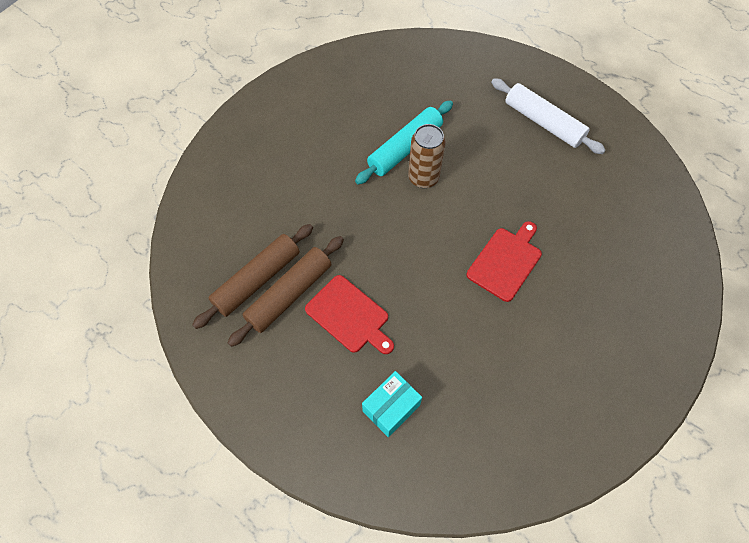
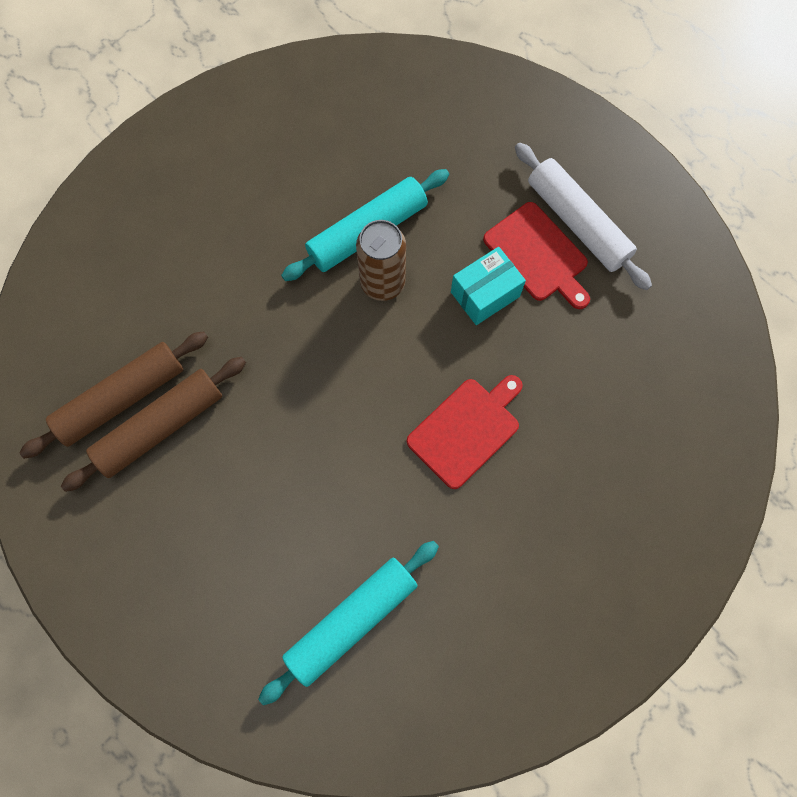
camera: 10 degrees right, 10 degrees up
(349, 316) = (234, 472): red cutting board -> red cutting board (538, 255)
(391, 408) = (260, 610): turquoise box -> turquoise box (485, 294)
(459, 403) = (351, 620): none -> turquoise rolling pin

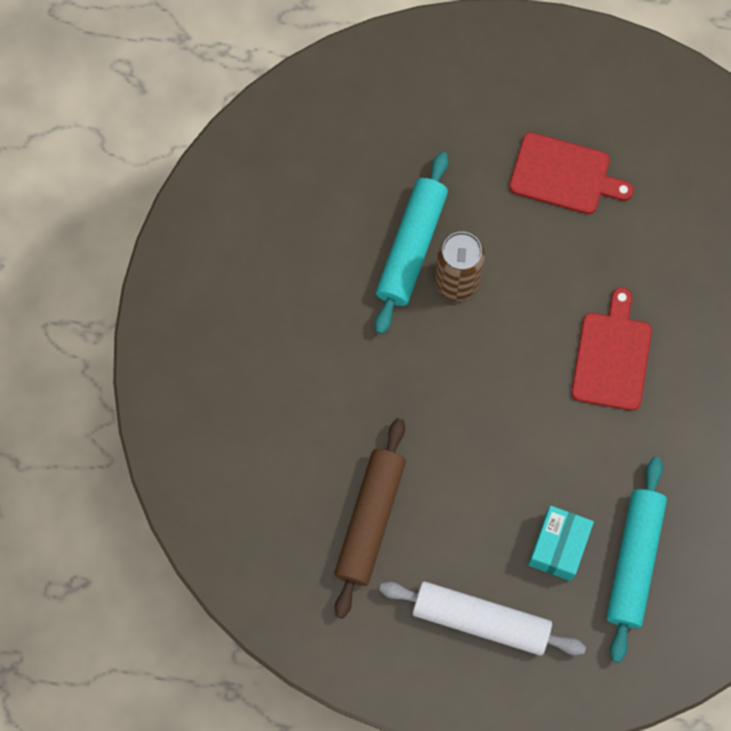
camera: 35 degrees left, 0 degrees up
(121, 398) = (320, 520): brown rolling pin -> none
(485, 294) = (546, 236): turquoise box -> turquoise box (558, 547)
(577, 222) = (576, 126): white rolling pin -> white rolling pin (480, 620)

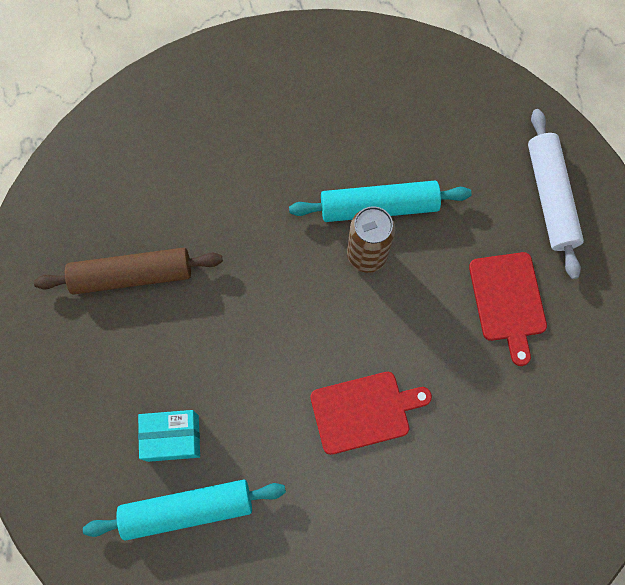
camera: 65 degrees right, 0 degrees up
(480, 620) = (82, 400): white rolling pin -> white rolling pin (550, 197)

